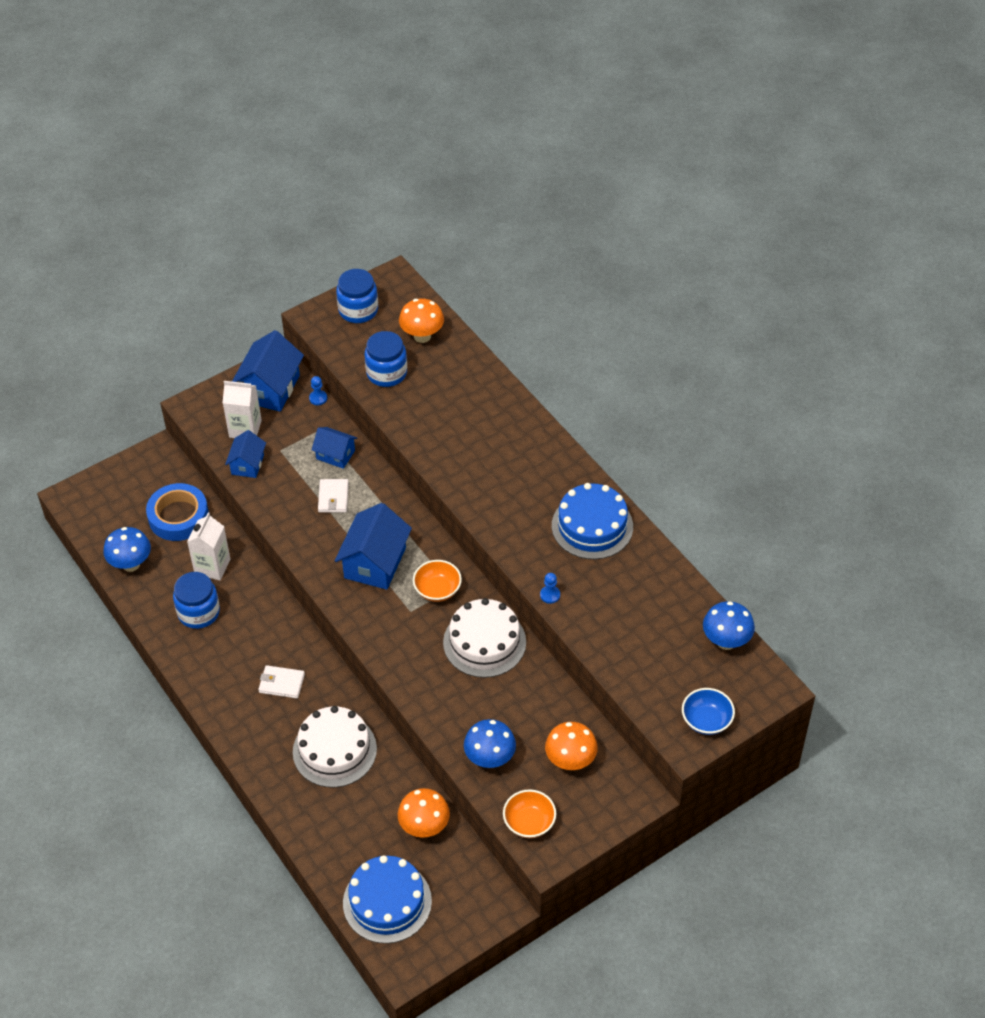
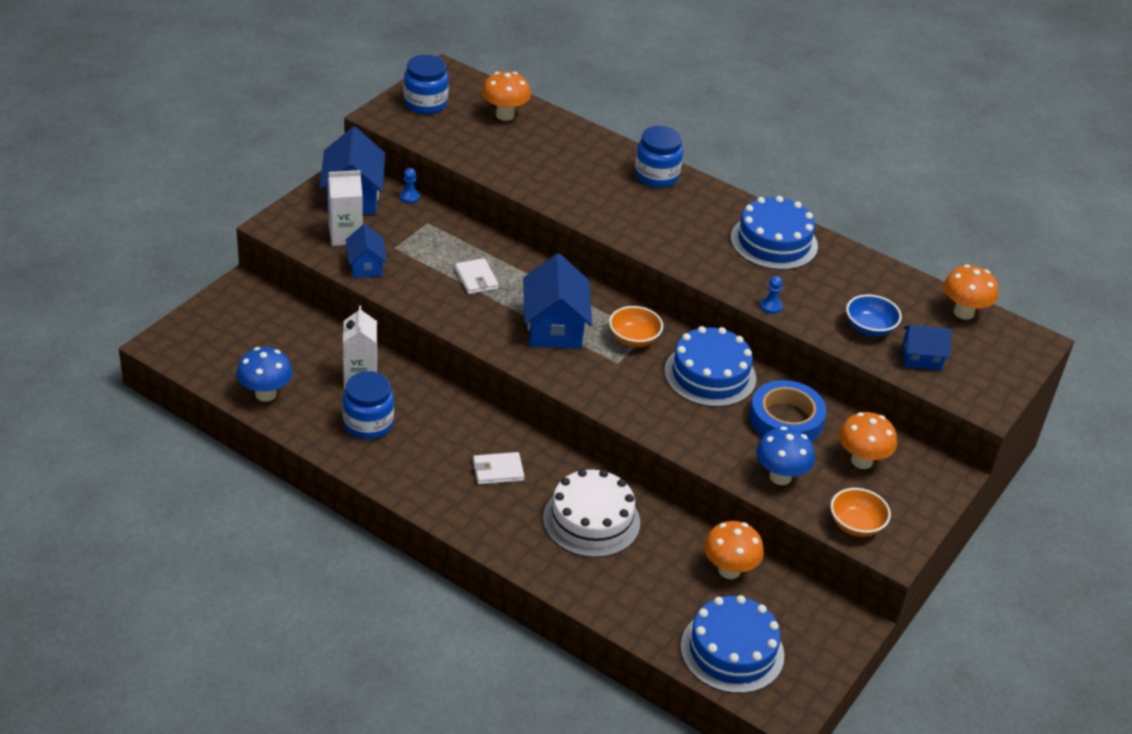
camera: 25 degrees left, 10 degrees down
(178, 516) = (296, 340): blue tape -> blue tape (786, 420)
(335, 455) = (456, 242): blue house -> blue house (921, 358)
(386, 373) = (487, 150): blue jar -> blue jar (656, 176)
(484, 642) = (710, 375): white cake -> blue cake
(706, 720) = (991, 382): blue bowl -> blue bowl (869, 328)
(726, 641) = (963, 312): blue mushroom -> orange mushroom

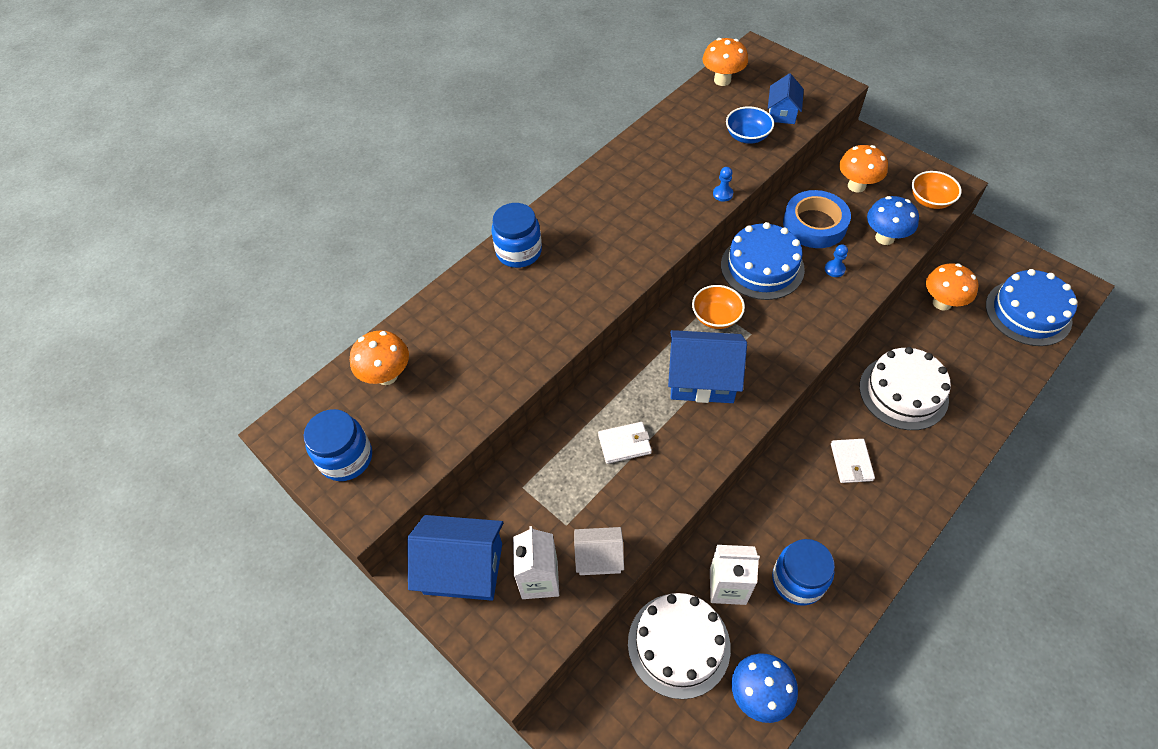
camera: 75 degrees left, 15 degrees up
(307, 348) = (678, 644): none -> white cake
(366, 266) = (599, 557): blue house -> white house
(409, 197) = (471, 504): blue pawn -> blue pawn (834, 269)
(774, 242) = (629, 179): blue cake -> none

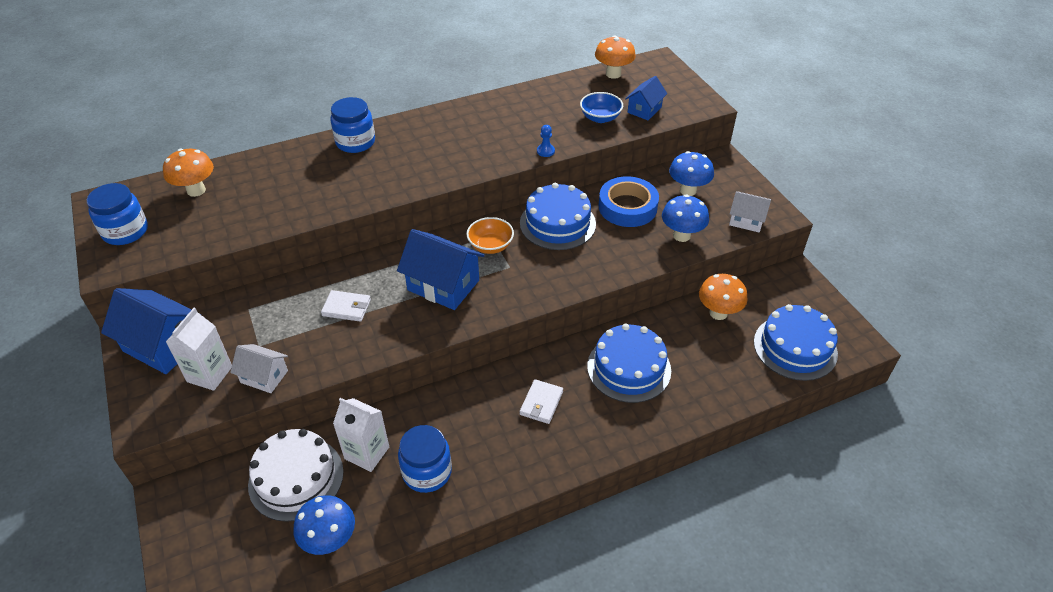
camera: 20 degrees right, 10 degrees down
(834, 269) = (618, 244): blue pawn -> none
(856, 186) = (688, 190): orange mushroom -> blue mushroom
(903, 392) = (629, 368): white cake -> blue cake
(930, 200) = (746, 221): orange bowl -> white house

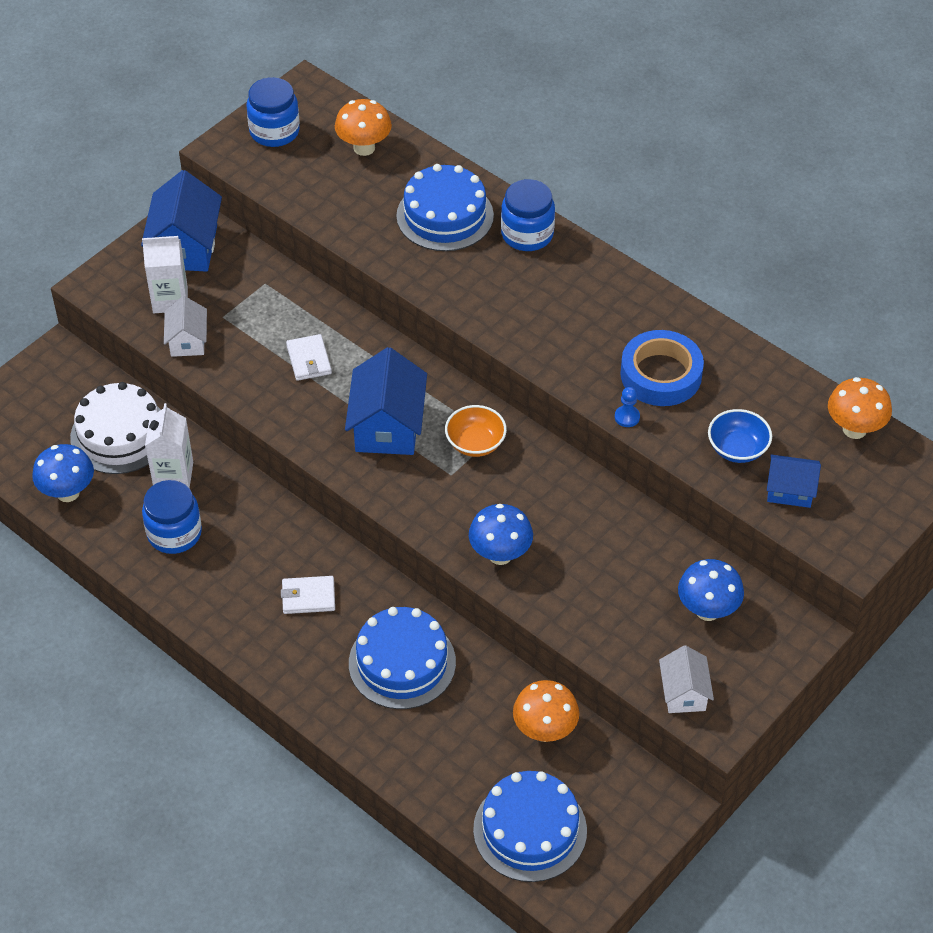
camera: 65 degrees right, 5 degrees up
(557, 223) = (554, 493): blue cake -> blue cake (445, 216)
(627, 207) = (630, 554): blue tape -> blue tape (661, 374)
(681, 235) = (609, 628): blue mushroom -> blue mushroom (500, 554)

